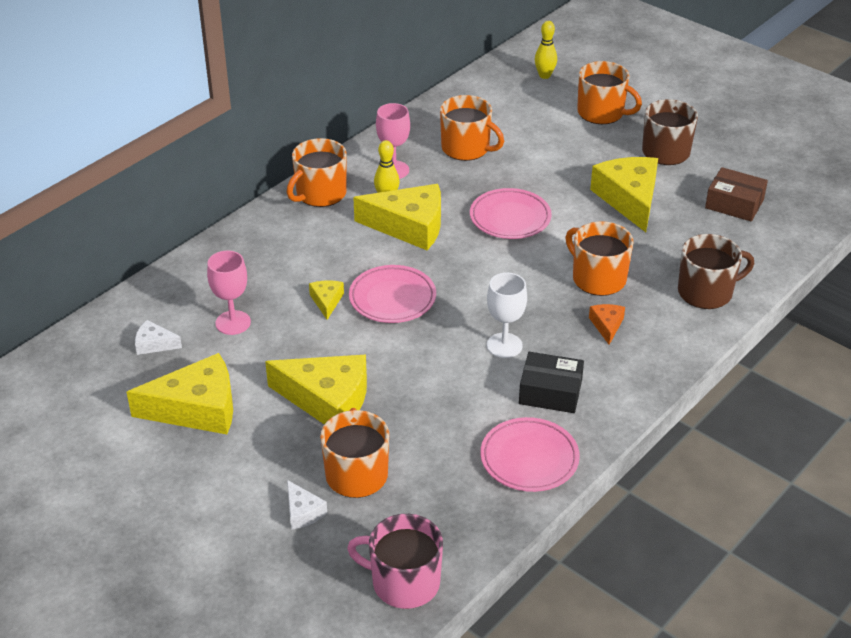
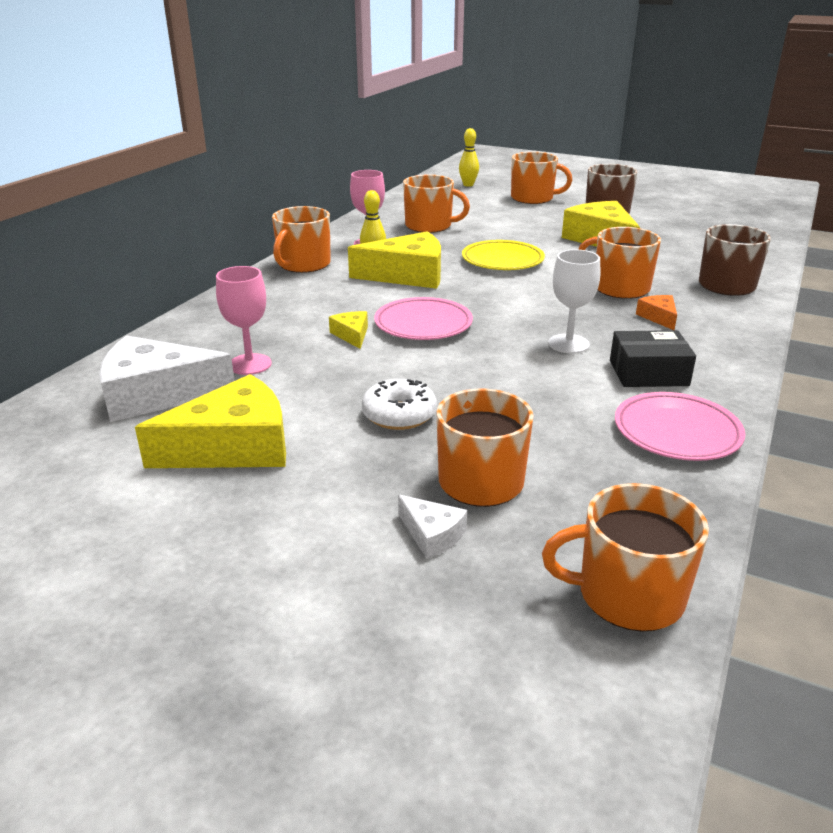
camera: 15 degrees left, 10 degrees down
(154, 344) = (156, 394): white cheese -> white cheese, size x2.15
(327, 400) = (399, 415): yellow cheese -> white donut
(404, 582) = (628, 595): pink mug -> orange mug
(510, 218) = (502, 260): pink plate -> yellow plate
(734, 204) = (694, 233): brown box -> none

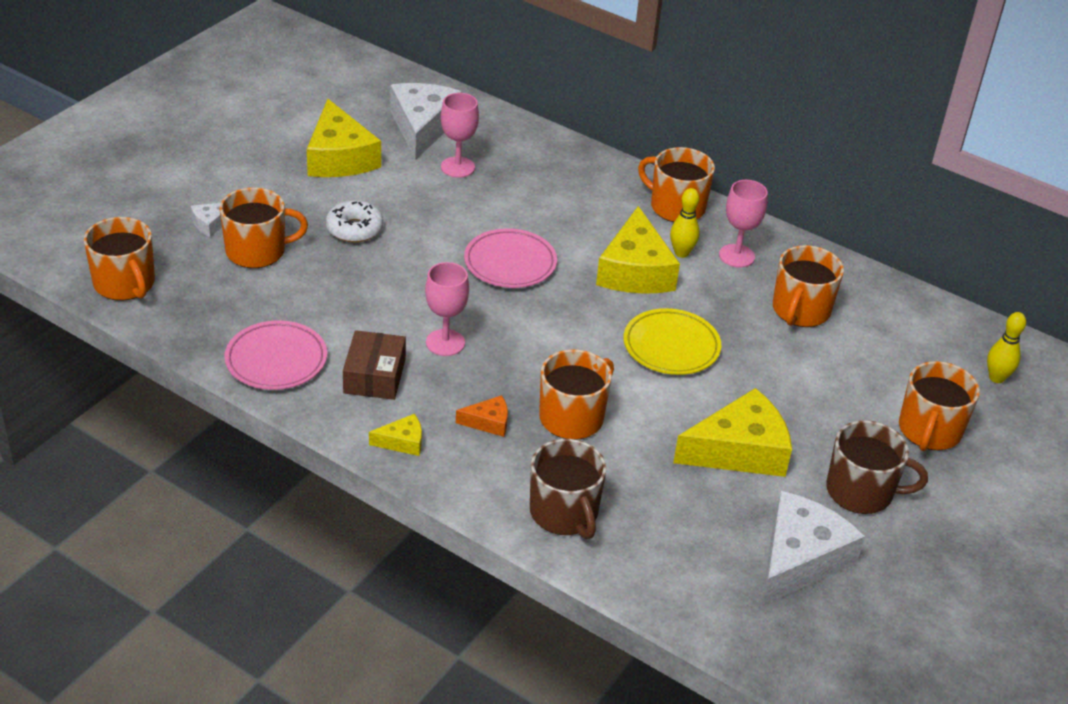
camera: 95 degrees right, 10 degrees up
(352, 335) = (498, 221): yellow cheese -> yellow cheese (402, 442)
(568, 344) = (445, 343): white goblet -> pink goblet
(628, 595) = (125, 284): orange mug -> orange mug turned 135 degrees clockwise
(648, 373) = (374, 376): black box -> brown box
(685, 225) = (799, 559): none -> white cheese

